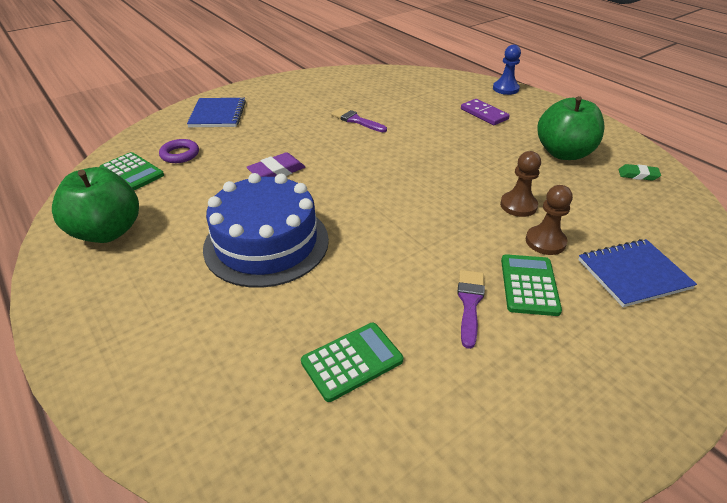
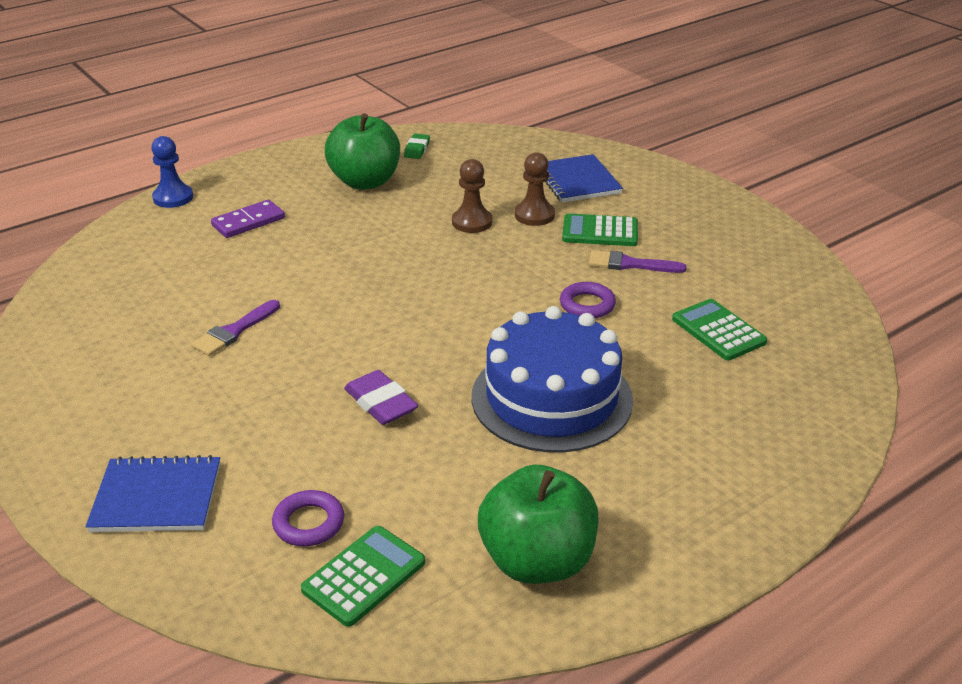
camera: 90 degrees left, 5 degrees down
(394, 268) = (587, 305): none -> purple ring

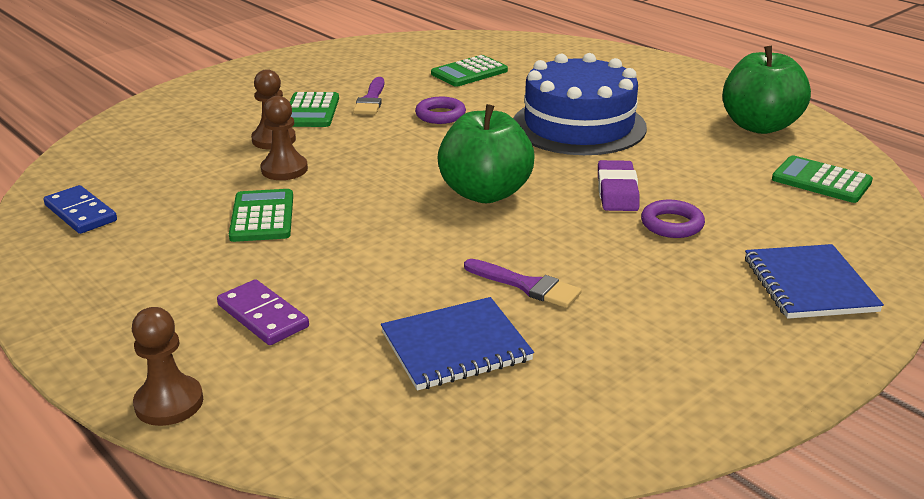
camera: 95 degrees left, 5 degrees down
(173, 198) = (169, 403): blue pawn -> brown pawn
(309, 523) = (785, 207): purple ring -> purple ring (672, 224)
(365, 182) = (165, 240): green apple -> green apple (485, 193)
(381, 403) = (617, 192): purple eraser -> purple eraser turned 45 degrees counterclockwise
(389, 216) = (262, 217): none -> green calculator
(417, 149) = (81, 213): green eraser -> blue domino
(577, 181) = (202, 122): blue notebook -> blue notebook (456, 346)

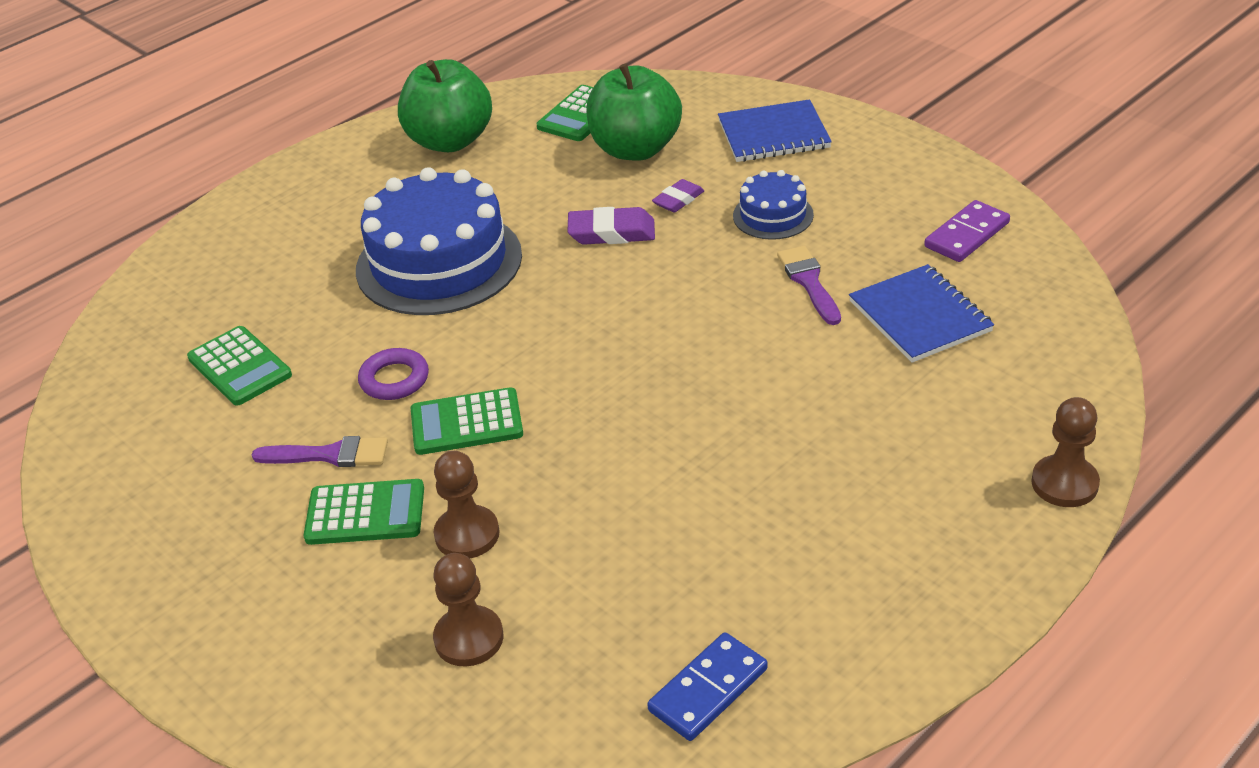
camera: 90 degrees left, 10 degrees up
(262, 217) = (697, 497): green calculator -> green calculator (466, 423)
(263, 316) = (907, 450): purple domino -> purple domino (966, 235)
(284, 169) = (564, 503): brown pawn -> brown pawn (469, 638)
(485, 193) = (621, 322): green apple -> green apple (635, 149)
(526, 285) = (809, 282): purple brush -> purple brush turned 45 degrees counterclockwise
(645, 273) = (773, 215): none -> blue cake
(672, 224) = (678, 200): purple ring -> purple eraser

